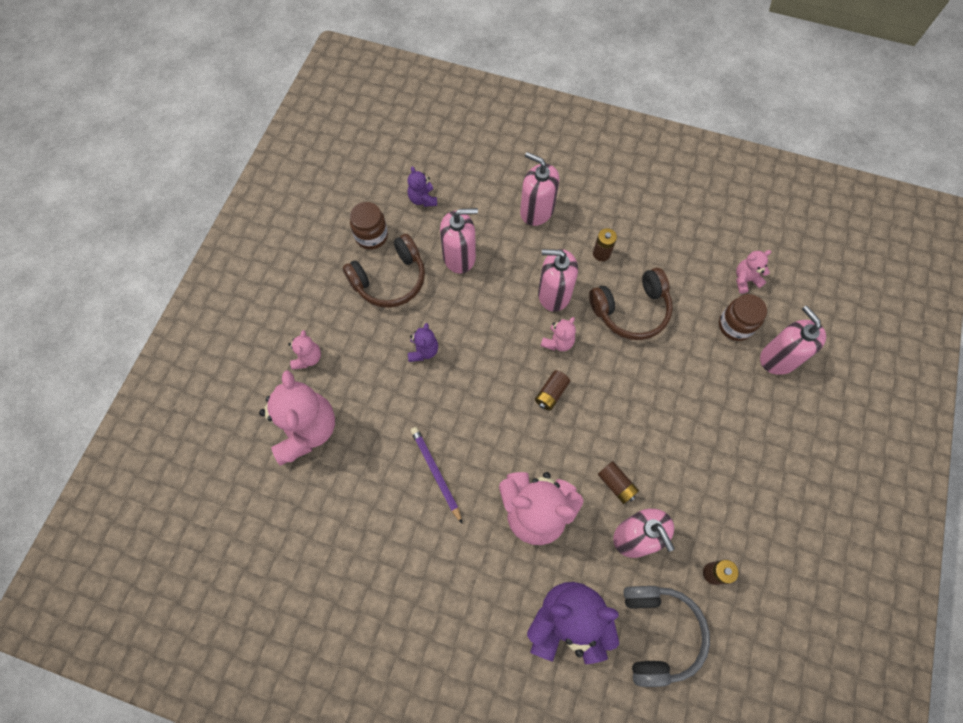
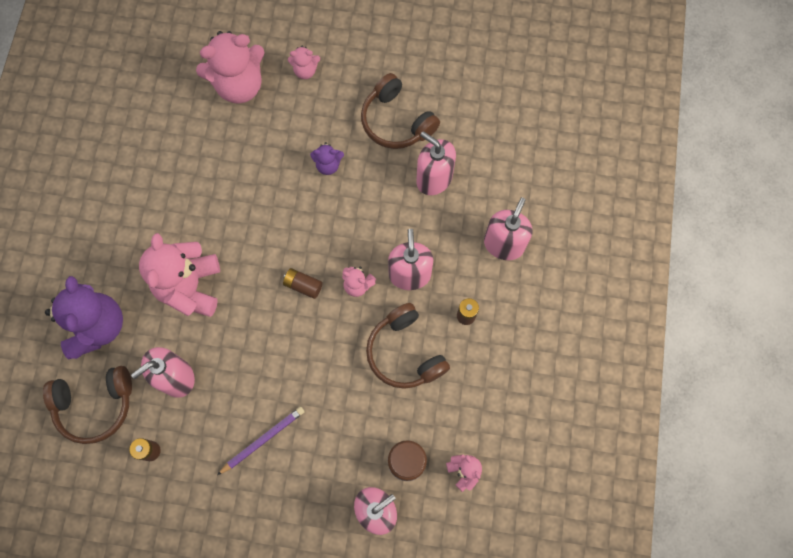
camera: 80 degrees right, 5 degrees up
(371, 236) = (440, 95): brown jar -> none
(423, 199) = (493, 133): purple teddy bear -> none
(436, 473) = (214, 197): purple pencil -> purple pencil (263, 440)
(459, 257) = (434, 178): pink soap dispenser -> pink soap dispenser turned 150 degrees clockwise
(616, 484) = (222, 355): brown battery -> none
(658, 633) = (95, 405): grey headphones -> brown headphones

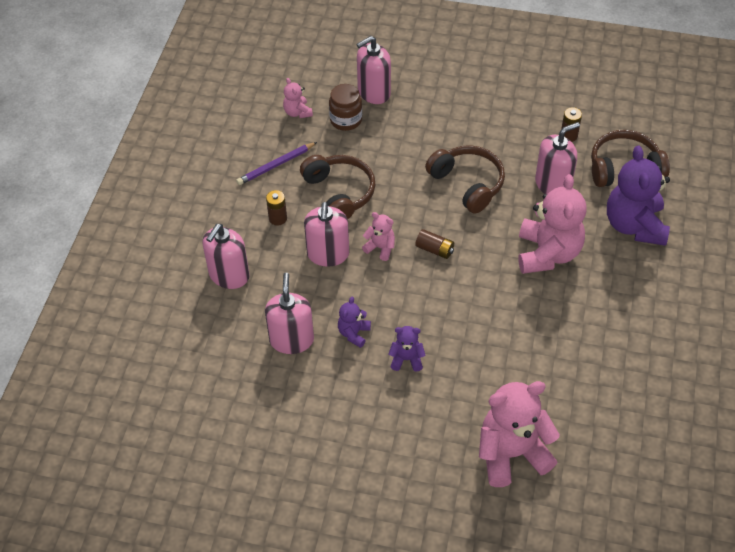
camera: 175 degrees left, 20 degrees down
(263, 440) = (470, 139): purple pencil -> purple pencil (276, 165)
(305, 71) = (431, 467): pink teddy bear -> none
(377, 188) = (354, 333): none -> purple teddy bear
(396, 121) = (326, 402): brown headphones -> brown headphones (467, 184)
(434, 178) = (291, 340): pink soap dispenser -> pink soap dispenser turned 135 degrees counterclockwise

